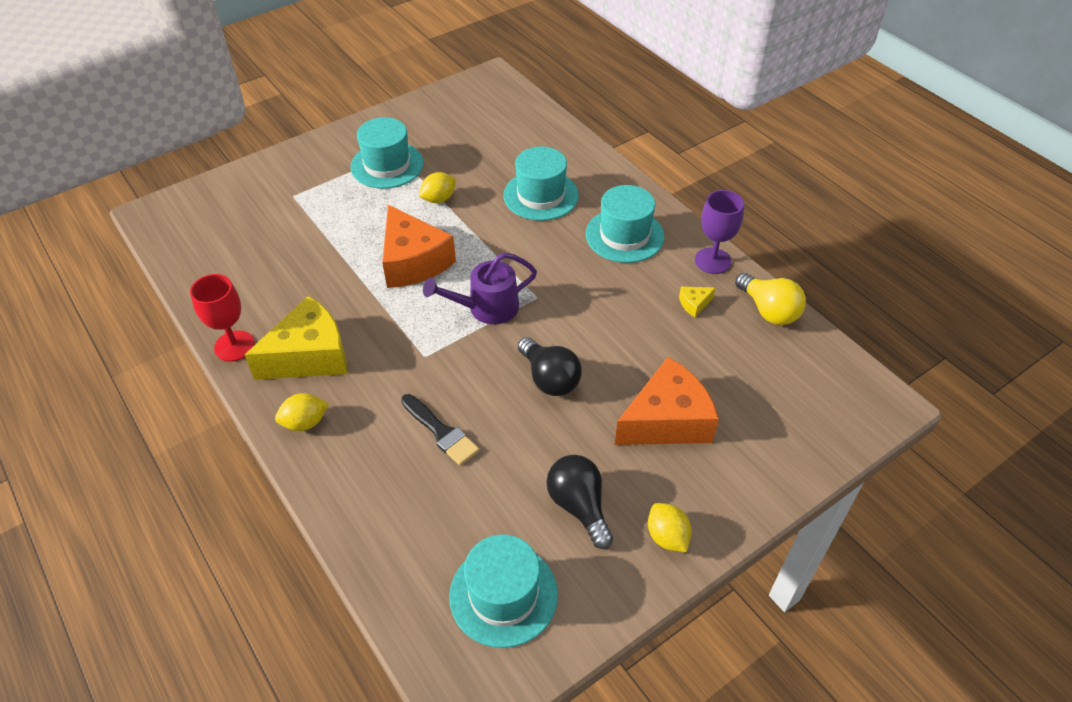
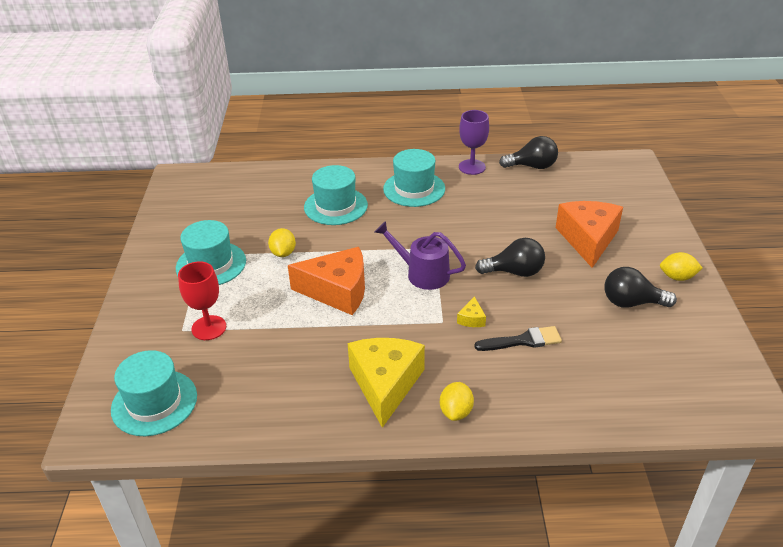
camera: 55 degrees left, 10 degrees down
(234, 346) = (331, 428): red goblet -> red goblet (209, 328)
(487, 308) = (422, 274): purple watering can -> purple watering can turned 105 degrees clockwise
(503, 595) = (682, 364): turquoise hat -> turquoise hat (154, 402)
(694, 304) = (502, 189): yellow cheese -> yellow cheese (471, 319)
(768, 310) = (532, 166): yellow light bulb -> black light bulb

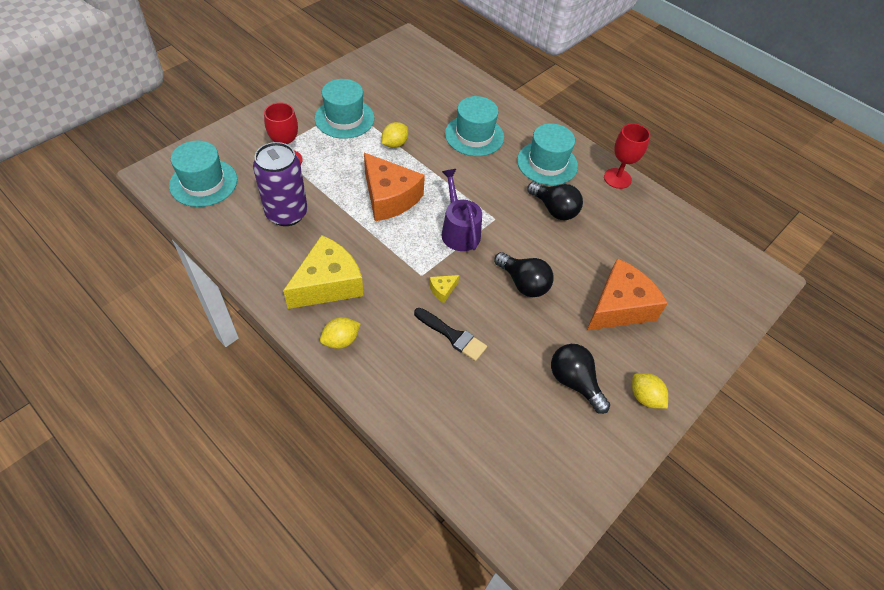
camera: 40 degrees right, 15 degrees up
(271, 365) = (287, 213): none -> purple can
(472, 167) = (617, 178): purple goblet -> red goblet
(532, 166) = (668, 214): black light bulb -> black light bulb (554, 209)

